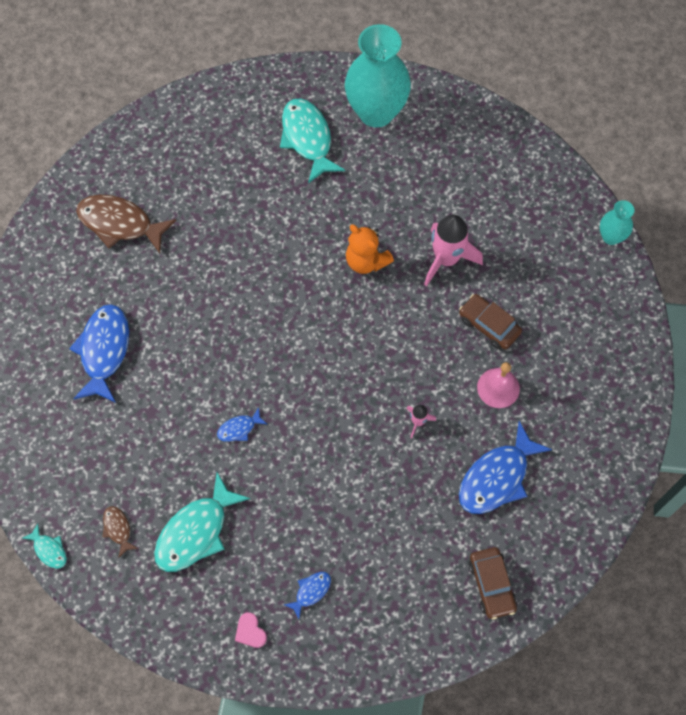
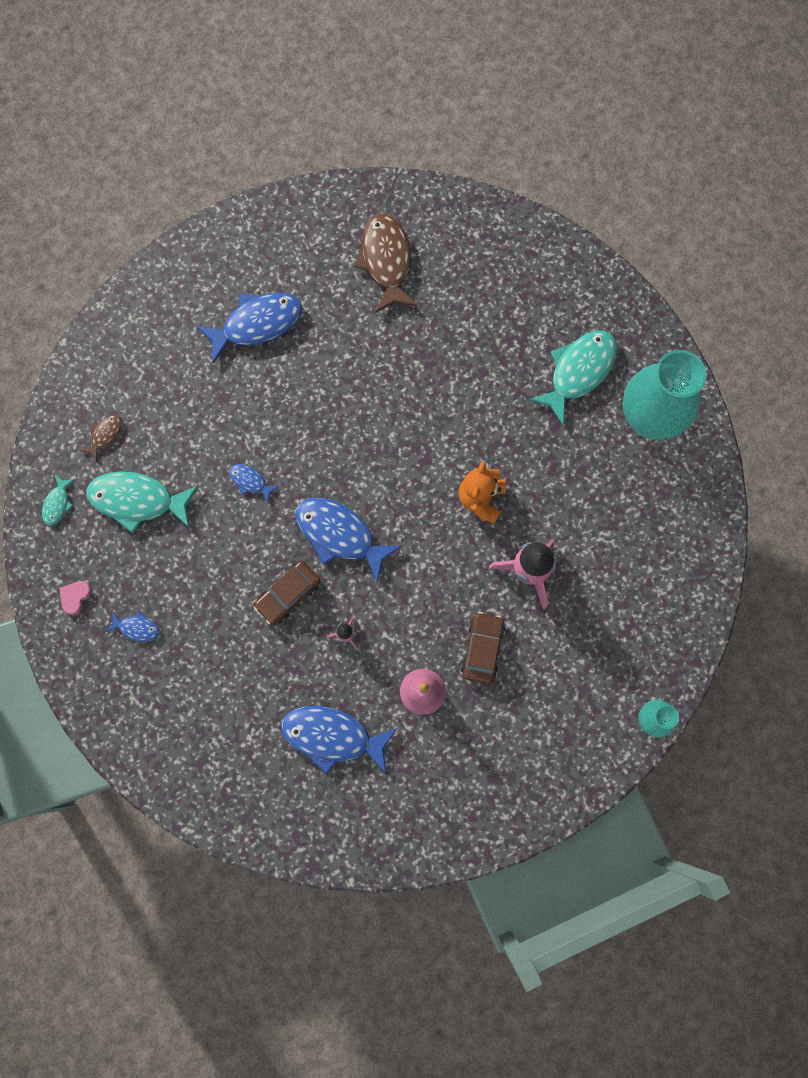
camera: 60 degrees right, 10 degrees up
(49, 550) = (58, 391): turquoise fish -> turquoise fish (57, 504)
(330, 382) = (340, 535): none -> blue fish
(491, 585) = (227, 784): brown car -> brown car (288, 594)

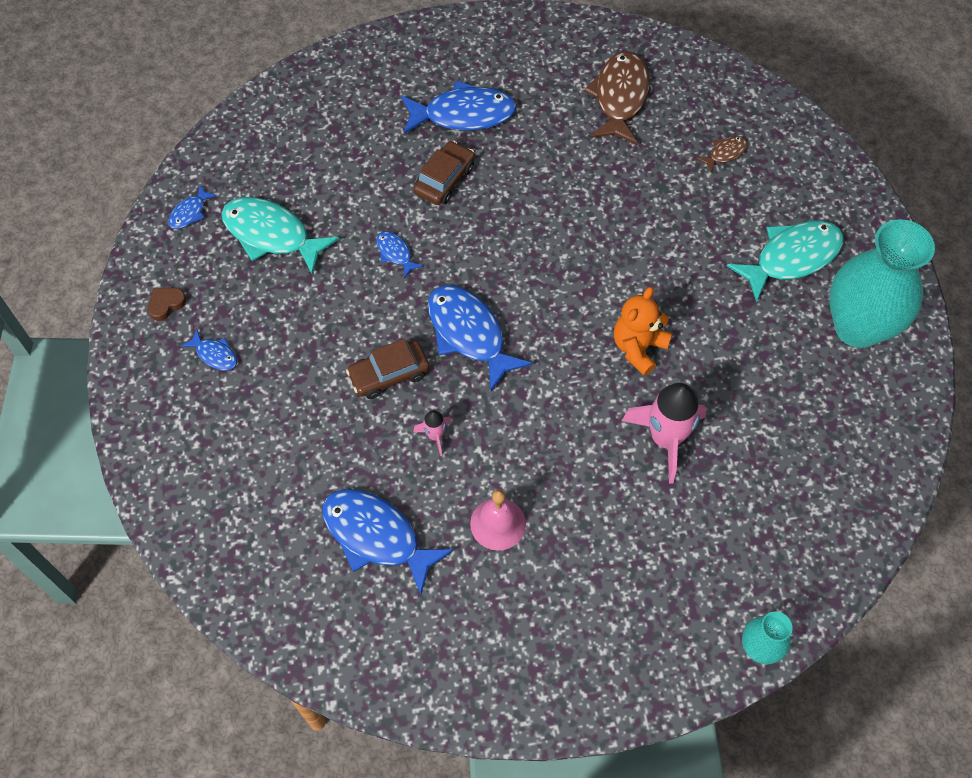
camera: 20 degrees right, 15 degrees down
(57, 504) = (190, 213): turquoise fish -> blue fish
(75, 597) = (166, 304): pink heart -> brown heart
(105, 435) = (266, 166): brown fish -> brown fish (725, 153)
(482, 649) = (583, 502): brown car -> brown car (444, 179)

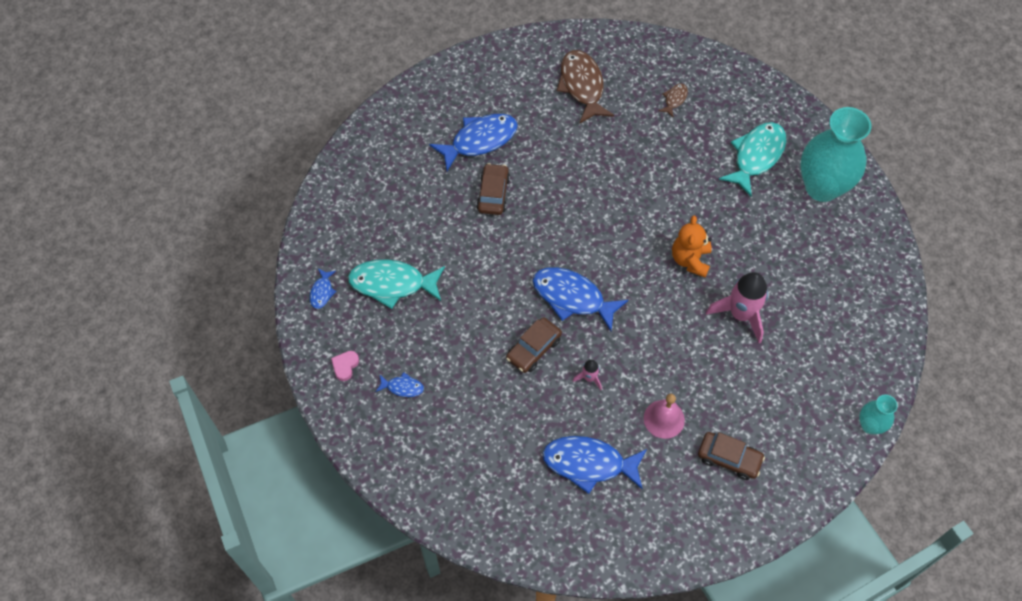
camera: 25 degrees left, 0 degrees up
(166, 304) = (345, 366): brown heart -> pink heart
(395, 253) = (489, 261): blue fish -> none
(552, 607) = (729, 458): none -> brown car

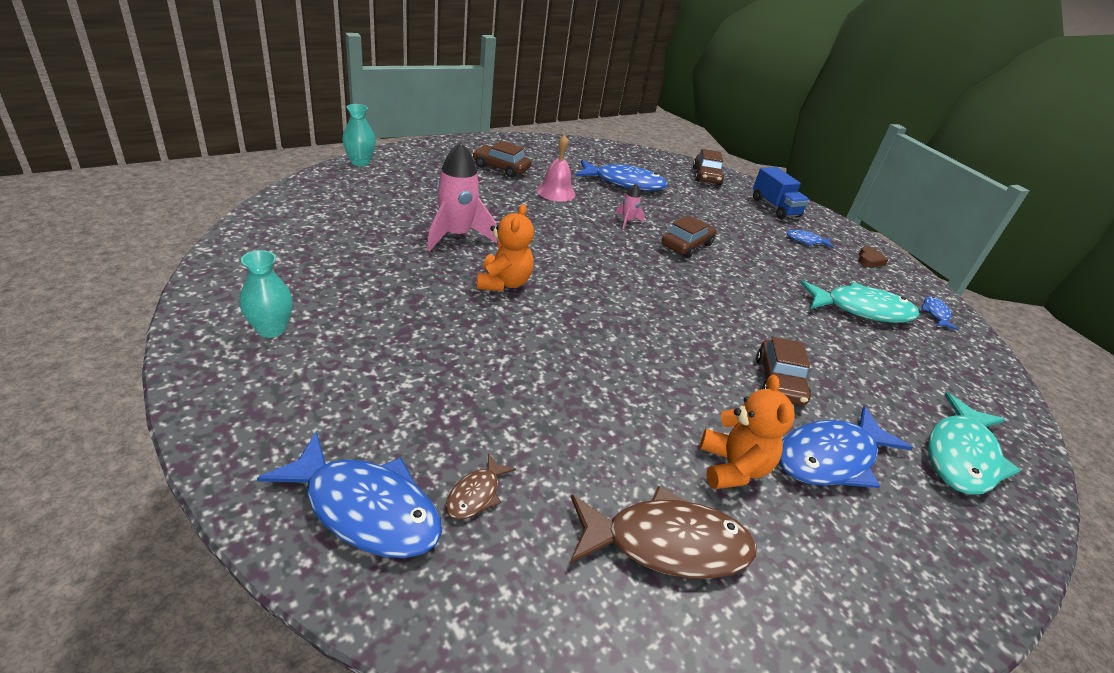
camera: 175 degrees right, 25 degrees down
(345, 366) = (869, 260): pink heart -> brown heart
(414, 454) = (775, 207): none -> blue truck
(483, 515) = (706, 176): none -> brown car
(540, 128) = (733, 468): none -> orange teddy bear
(572, 297) = (650, 273): blue fish -> blue fish (366, 509)
(582, 86) = (667, 544): brown fish -> brown fish turned 75 degrees counterclockwise
(756, 156) = (356, 381): turquoise fish -> turquoise fish (961, 456)
(822, 187) = (271, 329): turquoise vase -> turquoise vase, size x0.48

